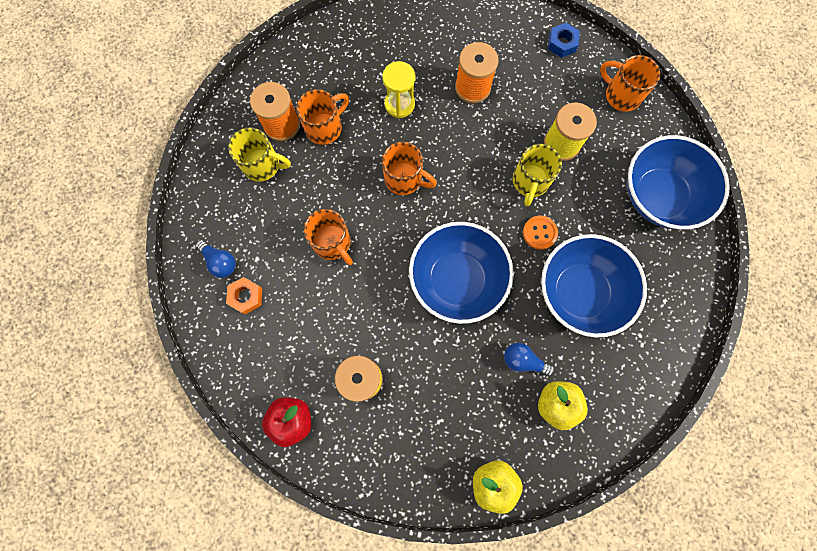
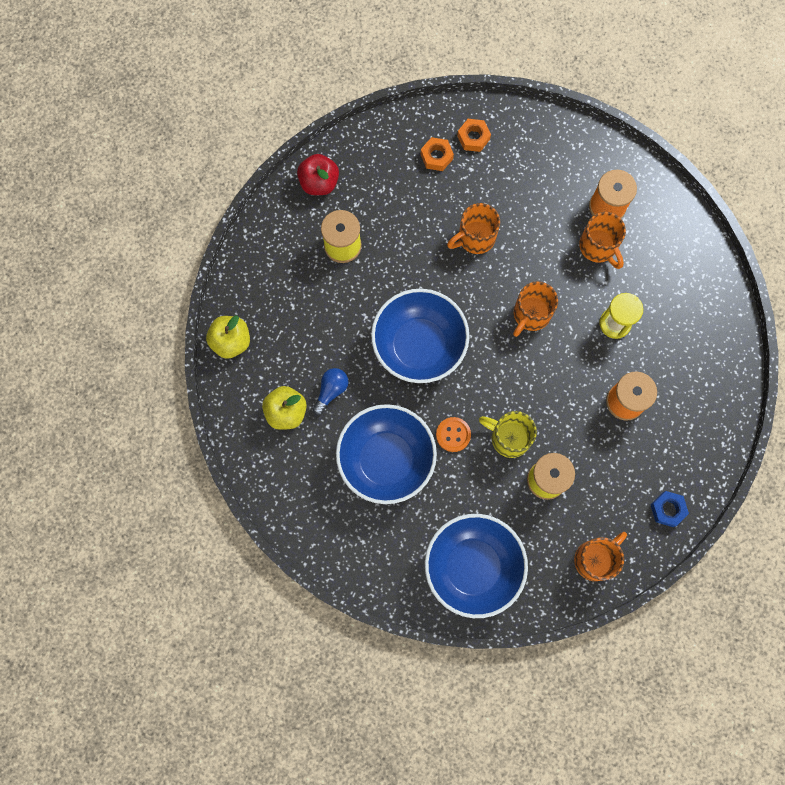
camera: 100 degrees right, 0 degrees up
(220, 262) = (473, 137): blue light bulb -> orange nut
(263, 165) = (565, 184): yellow mug -> none

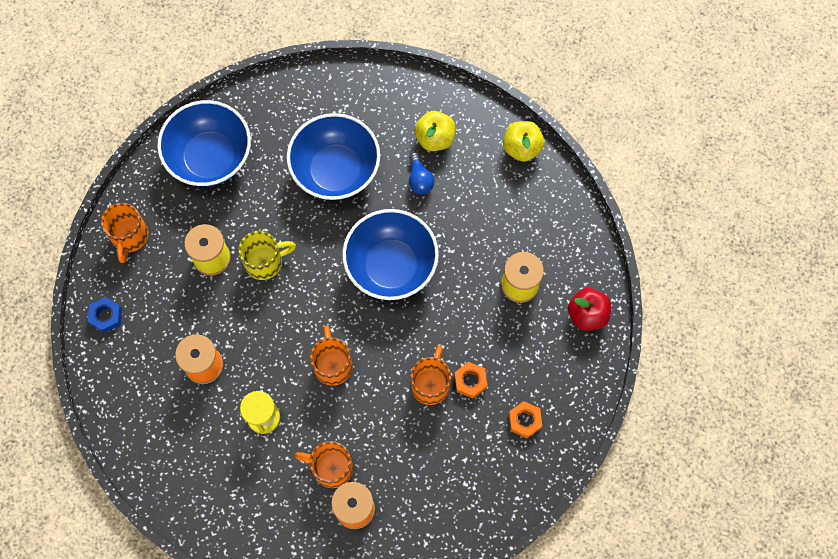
camera: 135 degrees right, 5 degrees down
(453, 434) = (306, 228): orange button -> none
(473, 137) = (513, 464): orange nut -> orange nut (470, 381)

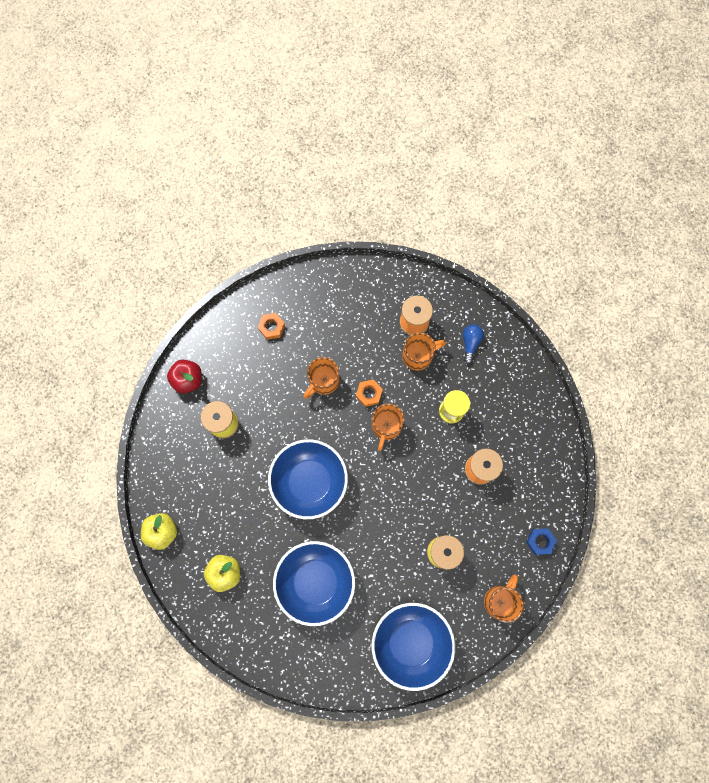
camera: 155 degrees left, 5 degrees up
(265, 262) = (402, 529): yellow mug -> none
(331, 467) = (418, 355): orange mug -> orange mug turned 60 degrees counterclockwise
(419, 179) = (254, 542): blue light bulb -> blue light bulb (470, 343)
(470, 381) = (295, 370): orange nut -> orange nut (369, 394)

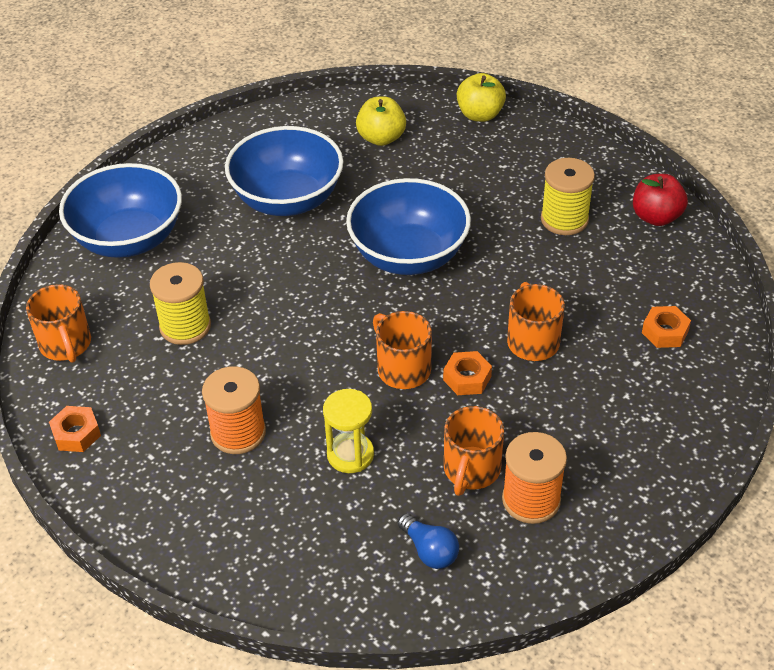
camera: 130 degrees right, 30 degrees down
(540, 541) = (76, 434): blue nut -> orange nut

